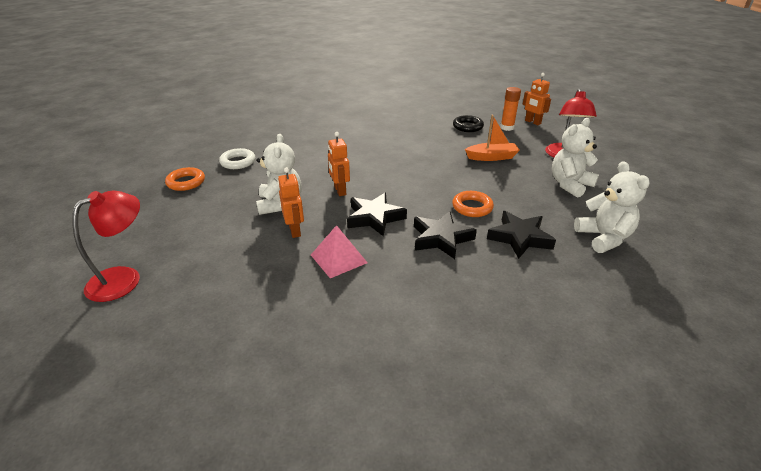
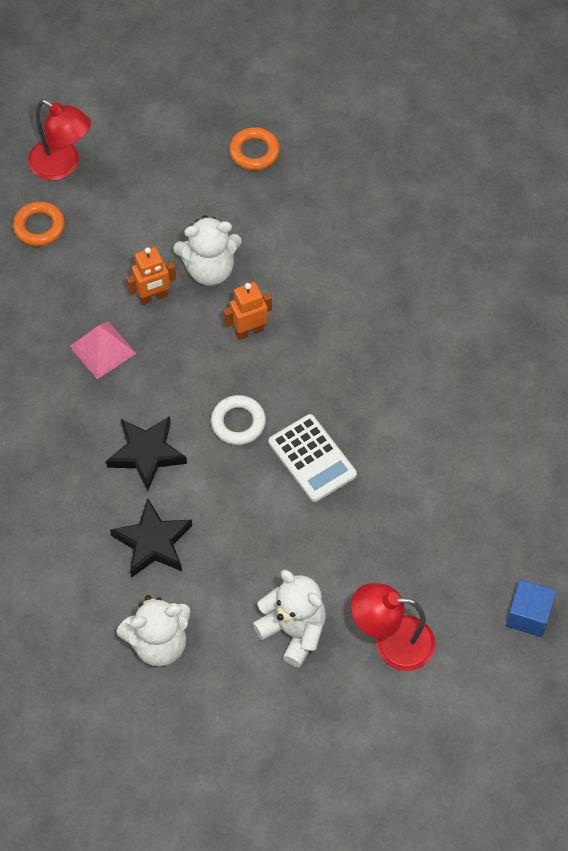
camera: 85 degrees right, 25 degrees up
(238, 162) = (316, 193): white ring -> white ring (238, 423)
(374, 218) = (186, 378): black star -> none
(443, 173) = (312, 458): none -> white calculator
(467, 127) = (489, 501): black ring -> none
(472, 207) = (220, 492): orange ring -> orange ring (39, 227)
(492, 157) = (372, 531): orange boat -> none
(507, 127) = (495, 567): orange glue stick -> none
(532, 122) = (528, 615): orange robot -> blue cube

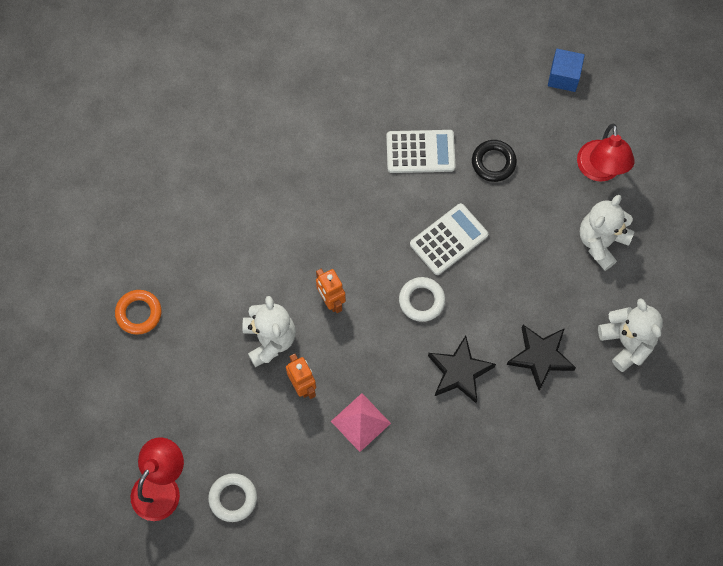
camera: 95 degrees left, 10 degrees up
(39, 227) = (233, 498): orange ring -> white ring
(410, 518) = (493, 162): none -> black ring
(429, 438) = (420, 152): none -> white calculator

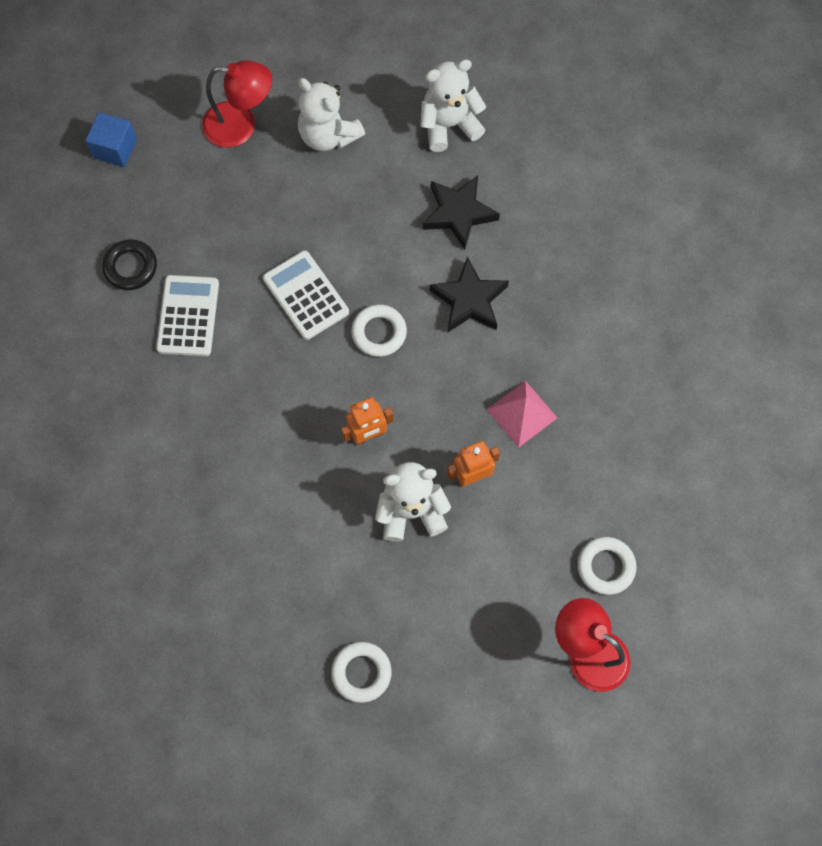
camera: 85 degrees left, 0 degrees up
(139, 313) = (361, 672): orange ring -> white ring
(493, 162) = (214, 236): black ring -> black ring (130, 267)

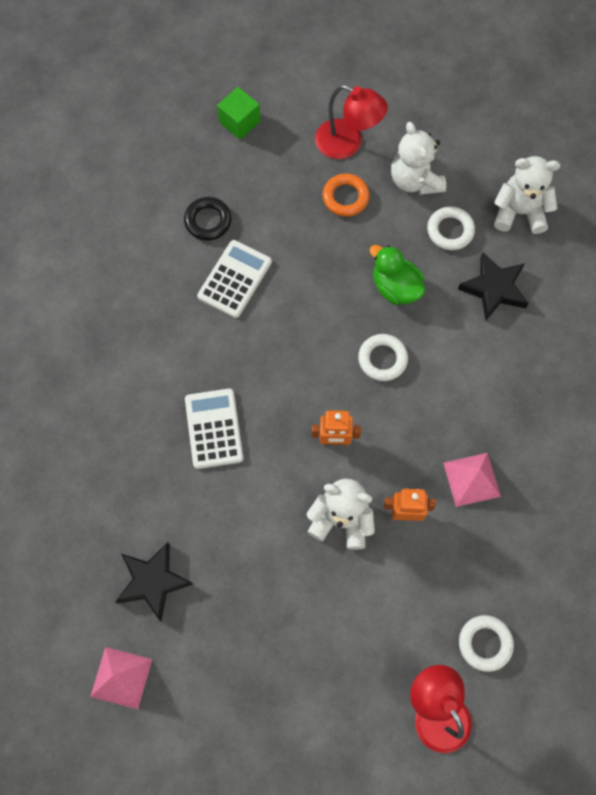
camera: 25 degrees right, 0 degrees up
(115, 148) = (239, 122): blue cube -> green cube
(262, 769) = (121, 678): none -> pink pyramid
(264, 182) = (345, 197): none -> orange ring
(306, 295) = (337, 303): white calculator -> white calculator (214, 428)
(358, 254) = (395, 287): none -> green duck
(361, 672) = (238, 636): white ring -> white ring (450, 231)
(469, 300) = (470, 364): black star -> black star (153, 581)

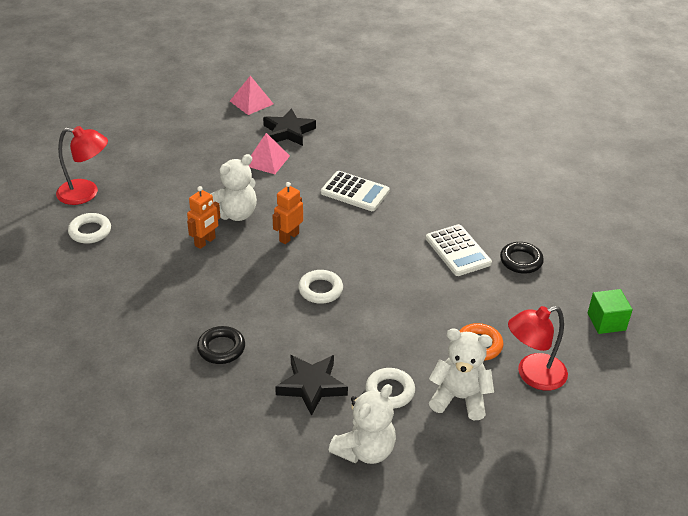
camera: 125 degrees right, 30 degrees down
(395, 287) = (370, 329): green duck -> none
(472, 479) = (188, 284): pink pyramid -> pink pyramid (267, 160)
(517, 386) = (221, 348): none -> black ring

